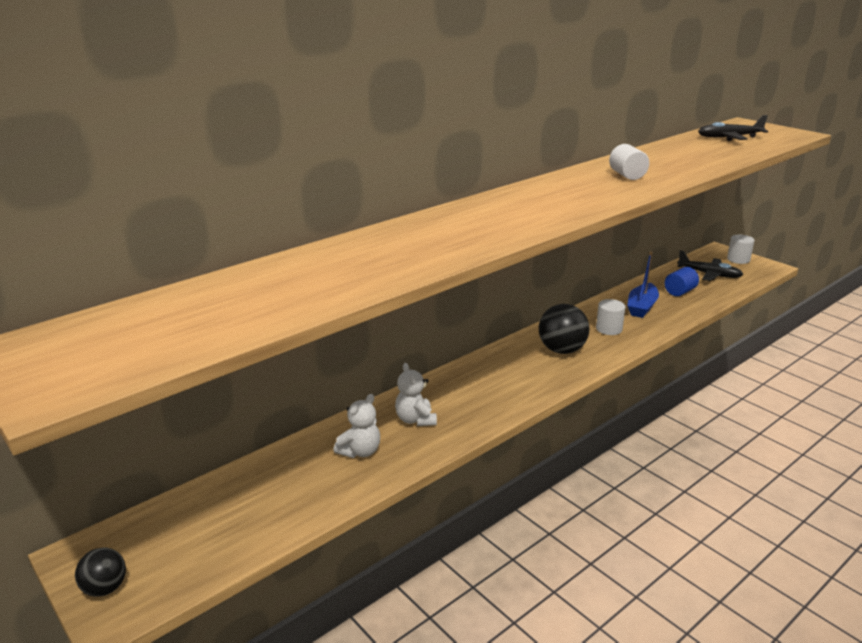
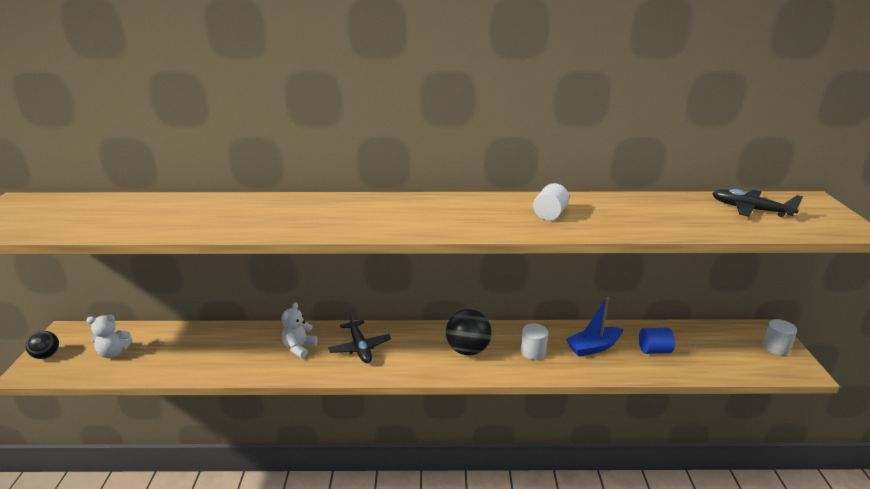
camera: 40 degrees right, 0 degrees up
(360, 451) = (241, 351): white teddy bear -> white teddy bear (113, 353)
(709, 274) = (714, 348): black plane -> black plane (360, 347)

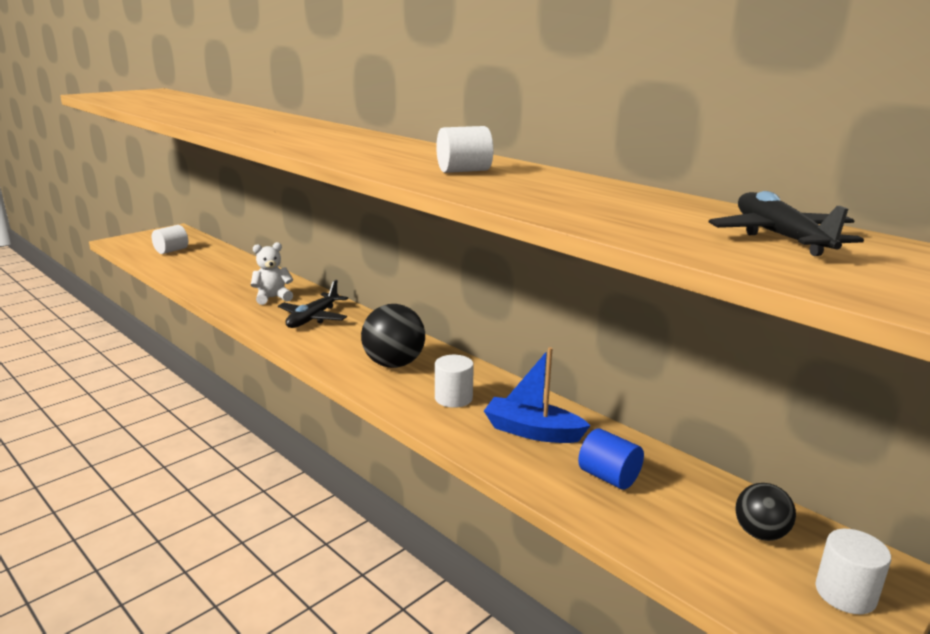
camera: 45 degrees right, 5 degrees down
(46, 355) = (141, 237): black ball -> black ball (760, 533)
(113, 353) = (171, 251): white teddy bear -> white cylinder

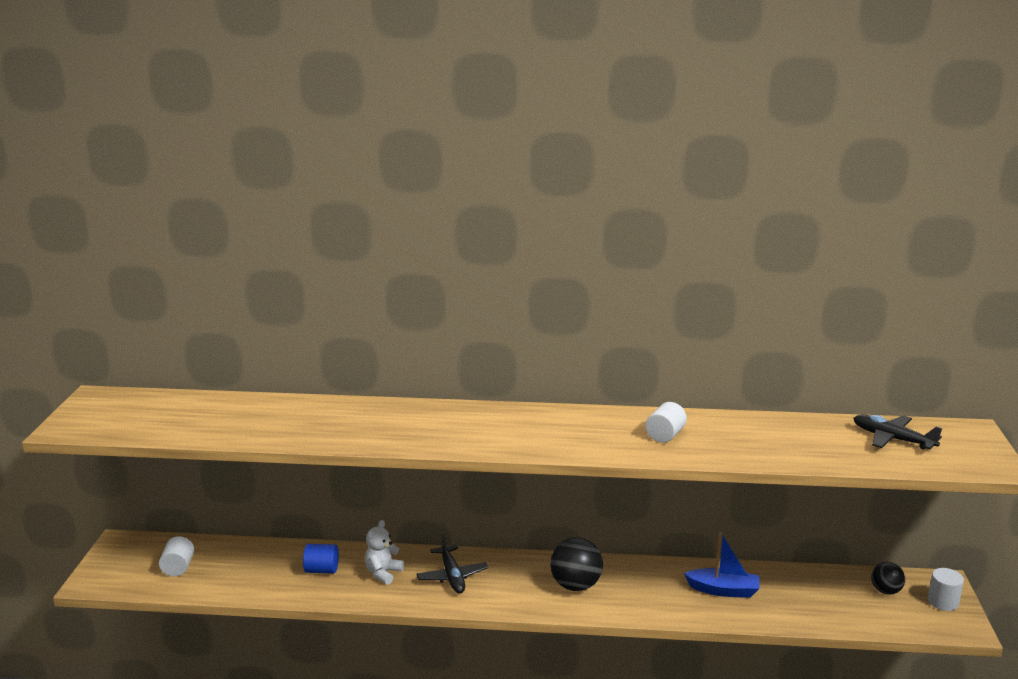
camera: 40 degrees left, 0 degrees up
(453, 398) = (651, 591): white cylinder -> none
(532, 431) = (723, 590): blue boat -> blue boat turned 150 degrees counterclockwise
(608, 477) = (795, 597): blue cylinder -> blue cylinder (321, 570)

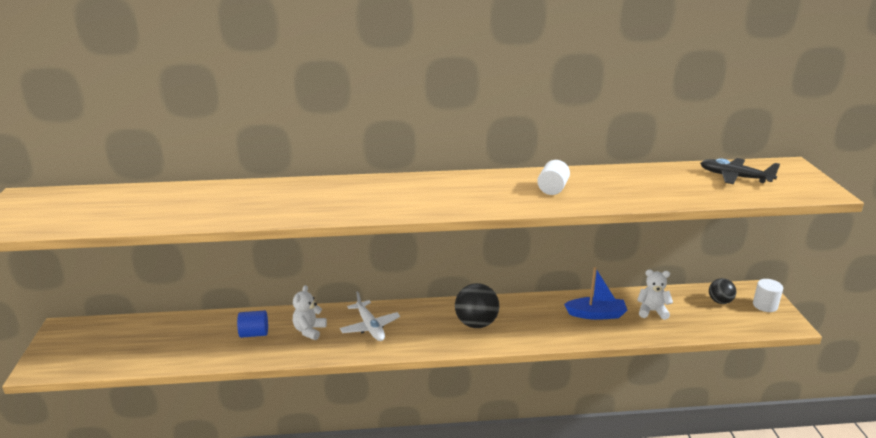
camera: 10 degrees left, 5 degrees up
(178, 568) = (121, 346): white cylinder -> none
(452, 576) = (370, 327): black plane -> white plane
(794, 594) = (652, 311): none -> white teddy bear

